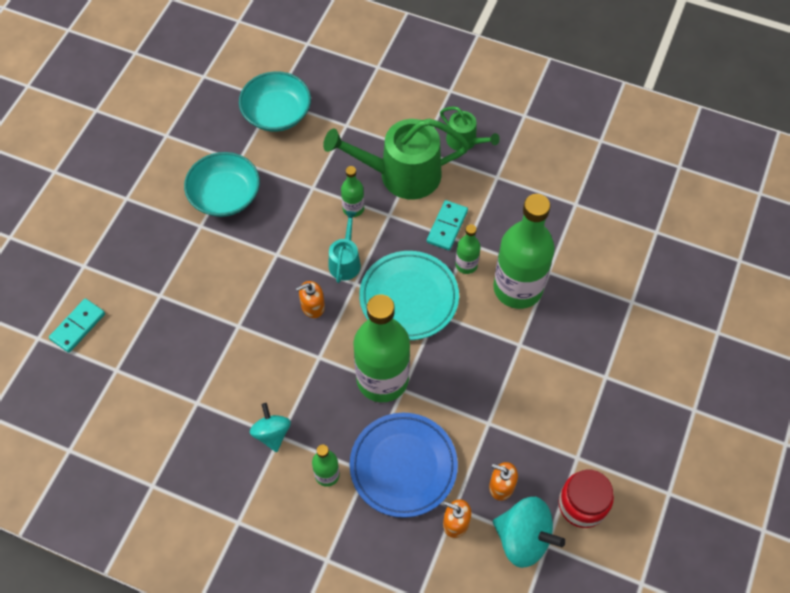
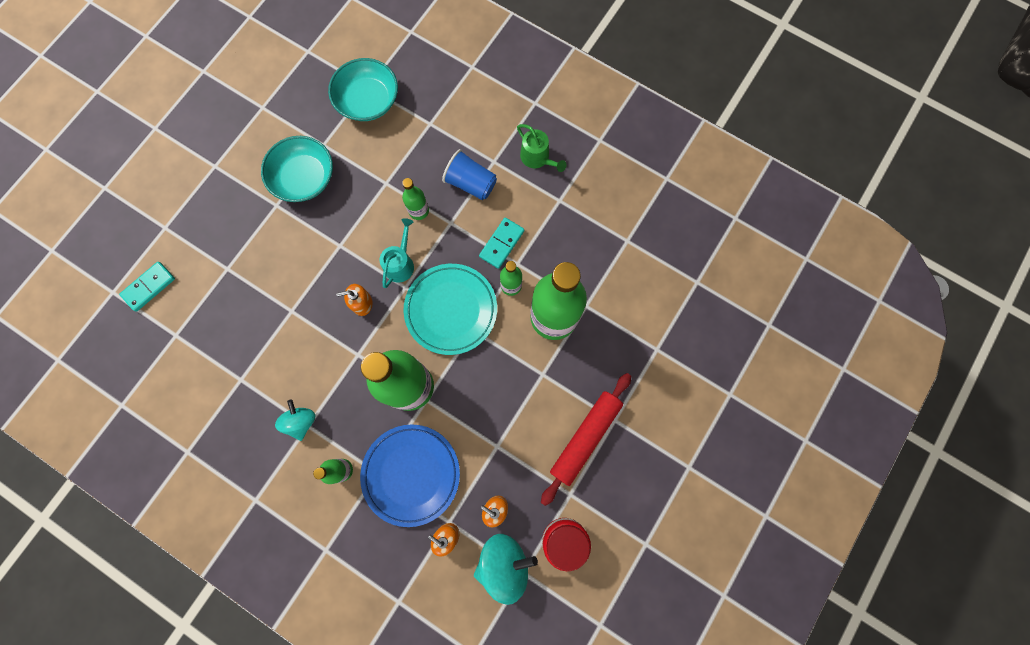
camera: 10 degrees right, 15 degrees up
(402, 174) = (471, 183): green watering can -> blue cup
(523, 538) = (504, 563): turquoise spinning top -> turquoise spinning top turned 60 degrees counterclockwise
(579, 399) = (585, 438): none -> red rolling pin

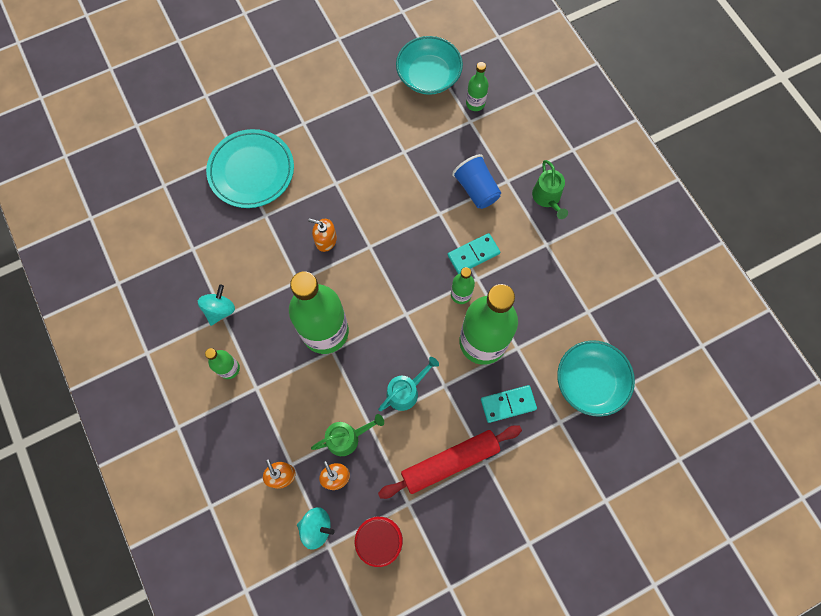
camera: 30 degrees right, 5 degrees down
(149, 287) = (166, 136): turquoise domino -> turquoise domino (508, 404)
(304, 178) = (339, 113): turquoise bowl -> turquoise bowl (590, 382)
(400, 263) = (377, 225): turquoise watering can -> turquoise watering can (406, 391)
(411, 474) = (283, 405): blue plate -> none
(419, 211) = (418, 189): green bottle -> green bottle (475, 103)
(451, 310) = (397, 287): turquoise plate -> turquoise plate (251, 171)
(484, 469) = (347, 438): none -> green watering can
(504, 563) = (316, 527): turquoise spinning top -> turquoise spinning top, size x0.63

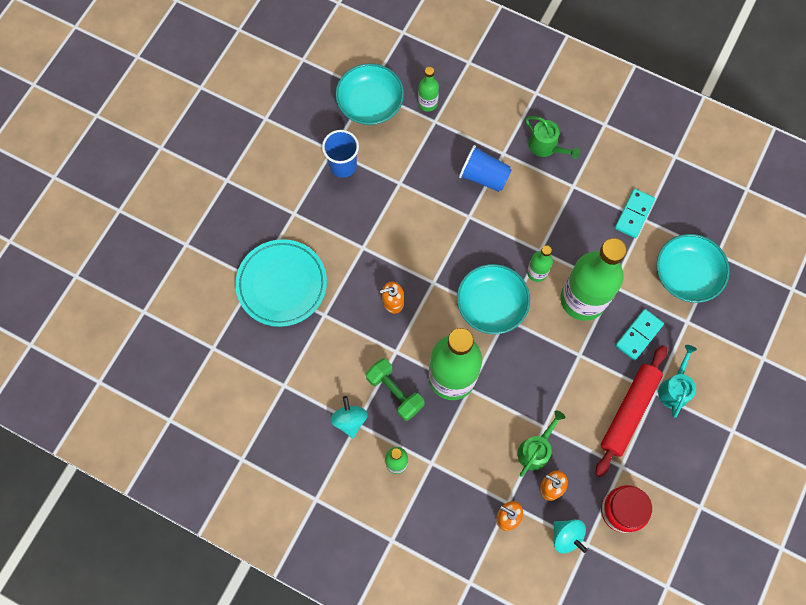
camera: 35 degrees left, 0 degrees up
(271, 312) = (395, 392): none -> green dumbbell
(316, 527) = (566, 536): turquoise spinning top -> turquoise spinning top turned 75 degrees clockwise
(369, 110) = (343, 165): none -> blue cup
(402, 295) = (491, 305): none -> turquoise bowl
(406, 391) = (553, 380): turquoise watering can -> turquoise watering can (674, 389)
(473, 254) = (522, 232): turquoise domino -> turquoise domino (634, 214)

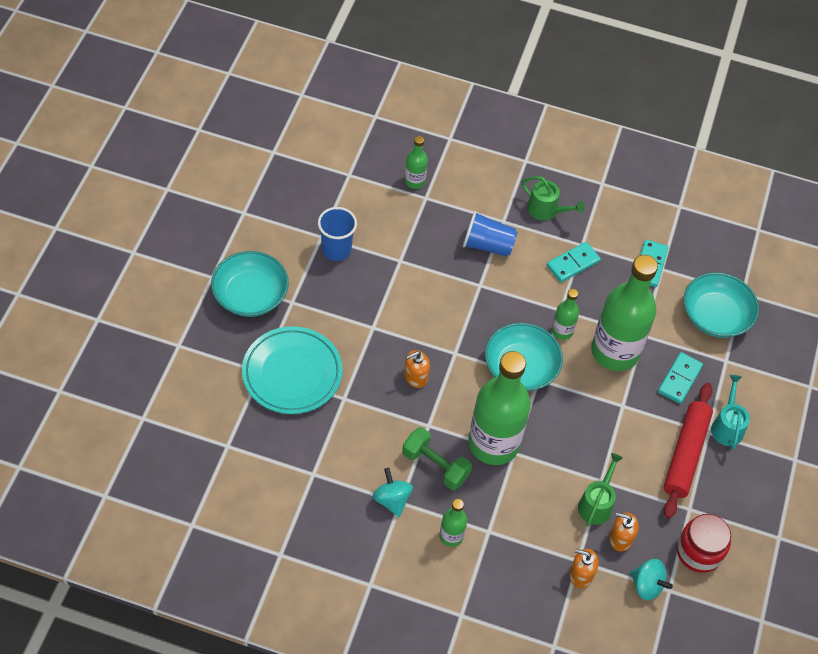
camera: 15 degrees left, 15 degrees down
(370, 103) = (354, 187): turquoise bowl -> turquoise bowl (250, 295)
(560, 204) = (573, 263): none -> turquoise domino

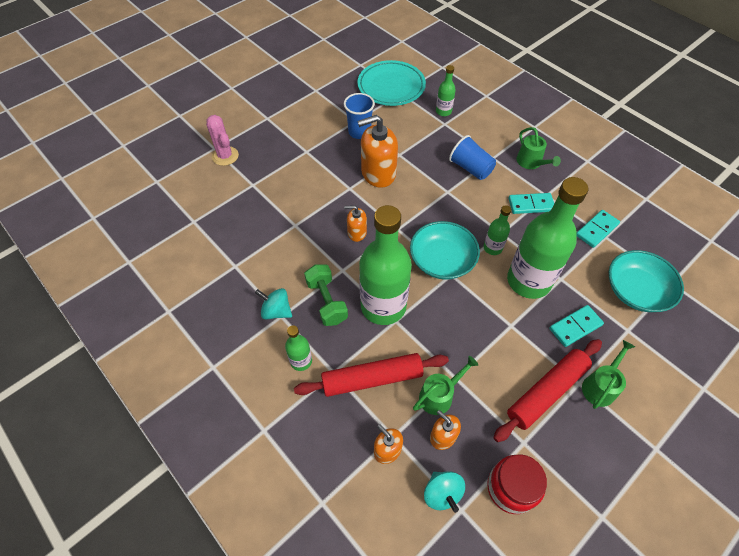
camera: 35 degrees right, 0 degrees up
(200, 349) = (225, 156): none -> pink cactus
(250, 295) = (282, 137): turquoise bowl -> none
(292, 373) = (272, 194): turquoise plate -> turquoise plate (391, 87)
(392, 294) = (378, 173): none -> orange soap dispenser
(392, 500) = (276, 311): turquoise spinning top -> turquoise spinning top turned 75 degrees counterclockwise
(528, 519) = (372, 378): none -> red rolling pin
(727, 426) = (600, 386): turquoise watering can -> green watering can

